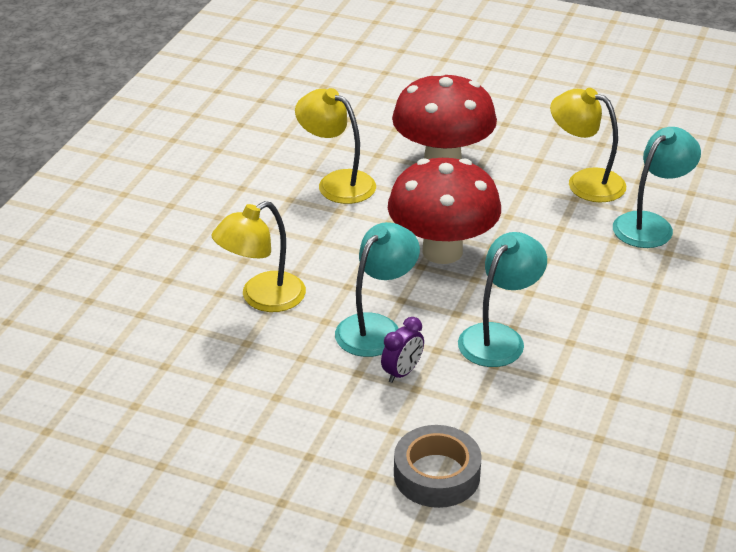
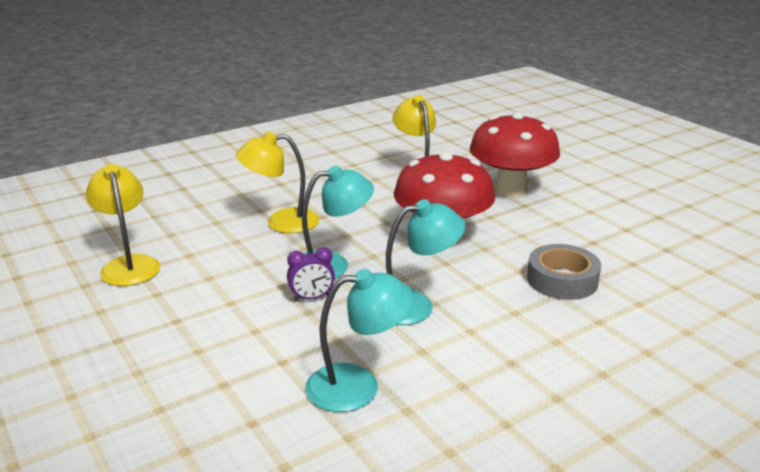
camera: 35 degrees right, 10 degrees down
(436, 475) = (243, 373): grey tape -> grey tape (562, 280)
(585, 182) = (614, 235): yellow lamp -> yellow lamp (129, 265)
(650, 224) = (643, 279): turquoise lamp -> turquoise lamp (358, 386)

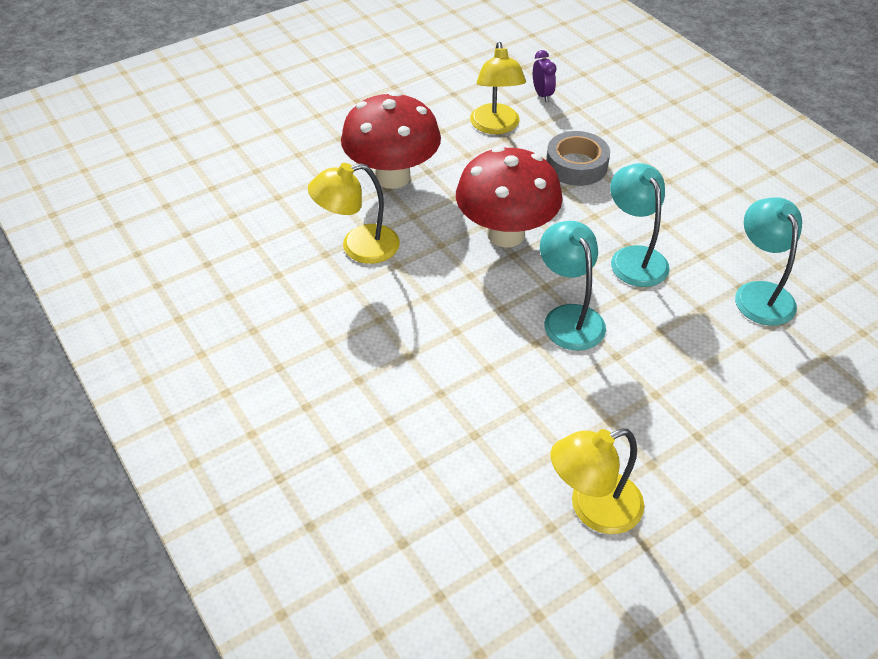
camera: 90 degrees left, 20 degrees up
(281, 222) = (472, 368): yellow lamp -> yellow lamp (496, 126)
(312, 298) = (635, 330): purple clock -> purple clock (542, 95)

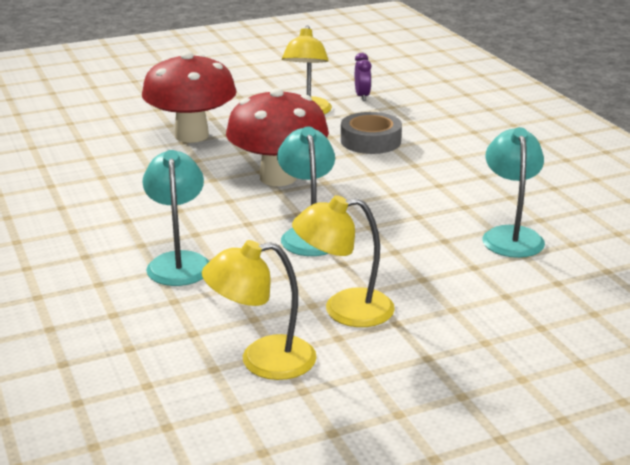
camera: 10 degrees right, 20 degrees down
(358, 247) = (134, 175): yellow lamp -> yellow lamp (344, 310)
(634, 257) = (395, 202): turquoise lamp -> turquoise lamp (178, 262)

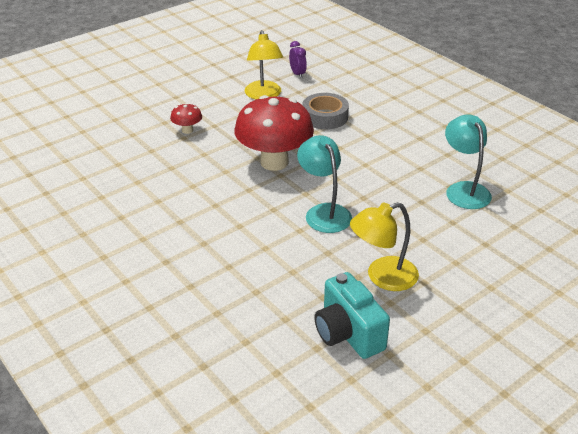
camera: 15 degrees left, 10 degrees up
(178, 262) = (241, 254): turquoise lamp -> none
(191, 135) = (187, 130): red mushroom -> red mushroom, size x0.43
(262, 360) = (348, 333): yellow lamp -> turquoise camera

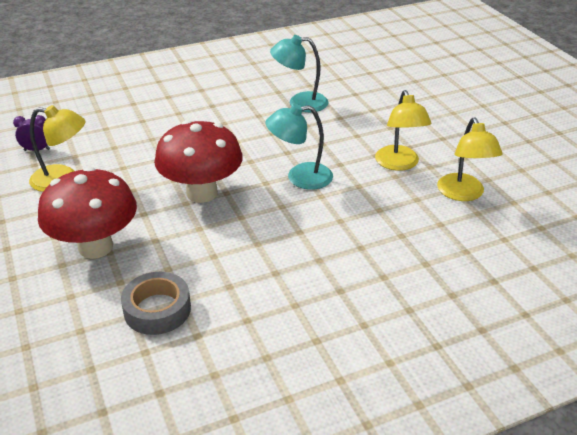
camera: 75 degrees left, 0 degrees up
(187, 130) = (95, 247): red mushroom -> red mushroom, size x2.32
(325, 117) = (138, 148): grey tape -> grey tape (157, 309)
(348, 333) = (463, 194): turquoise camera -> yellow lamp

